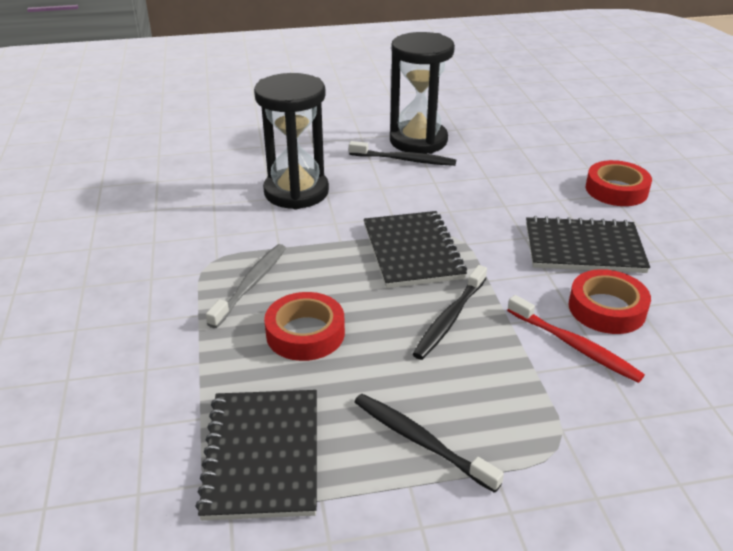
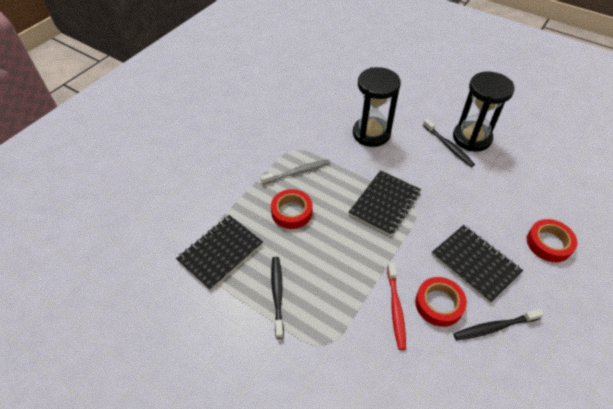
camera: 45 degrees right, 15 degrees up
(449, 319) = (357, 250): black toothbrush -> black toothbrush (494, 327)

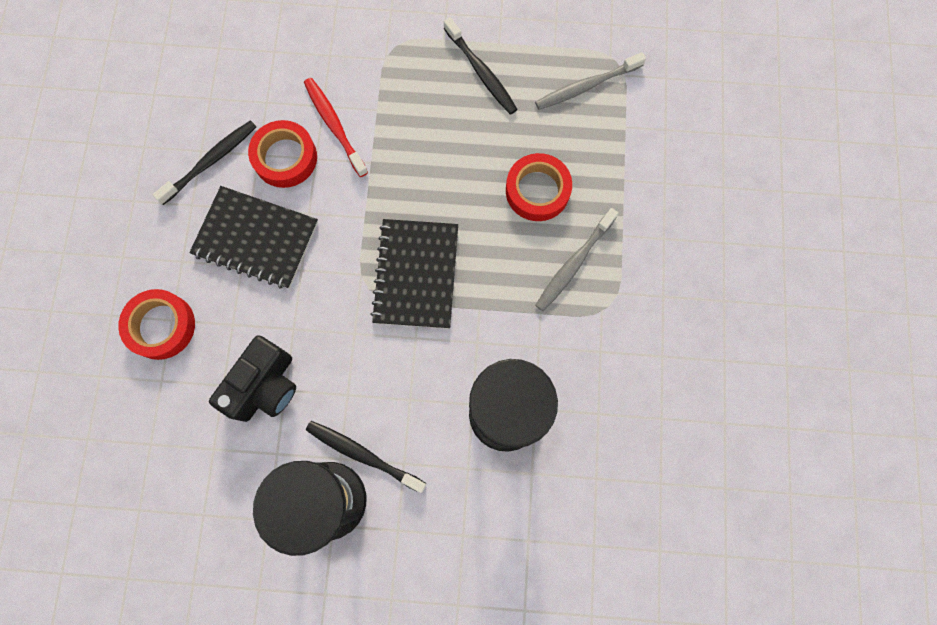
camera: 150 degrees right, 25 degrees up
(220, 252) = (586, 86): black notebook -> grey toothbrush
(491, 191) = (265, 386): none -> black camera

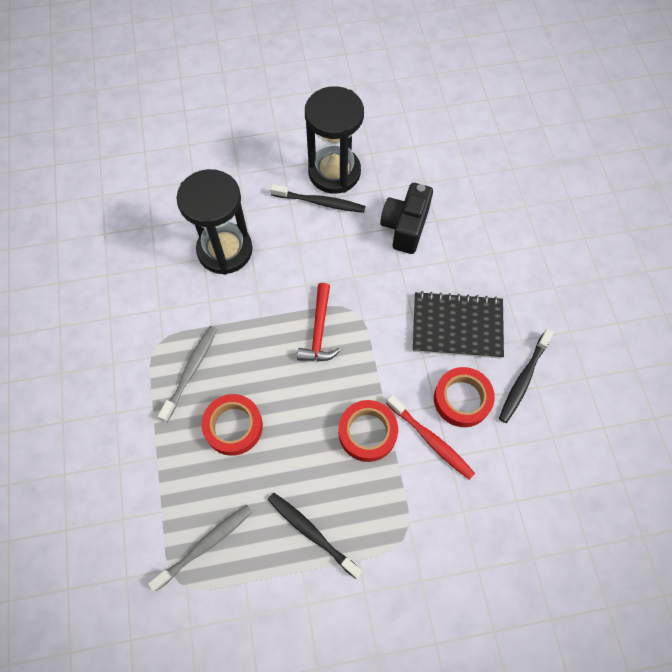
camera: 165 degrees right, 10 degrees down
(161, 326) = (499, 247): red tape -> red tape (367, 432)
(416, 274) = (319, 330): black notebook -> red hammer

